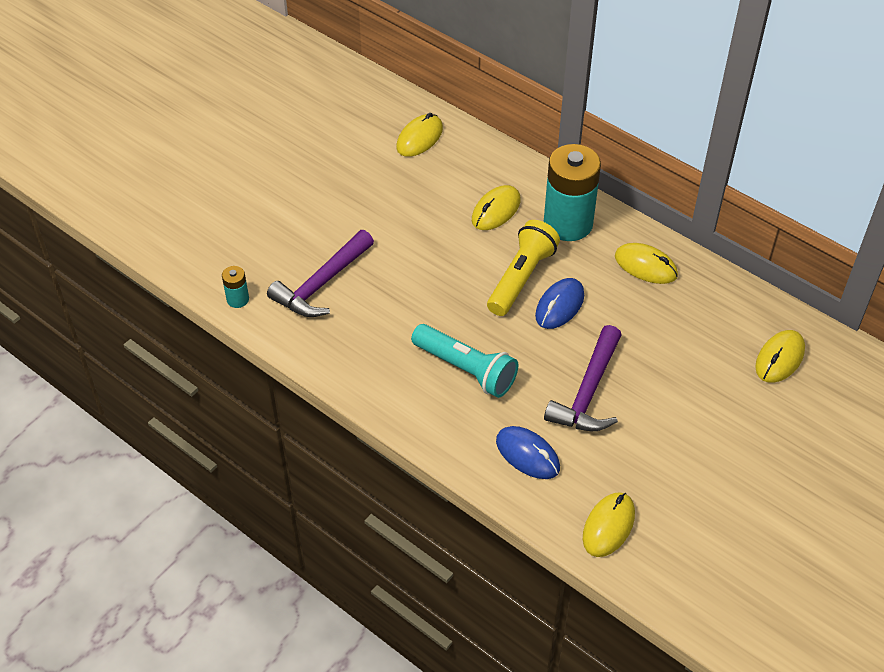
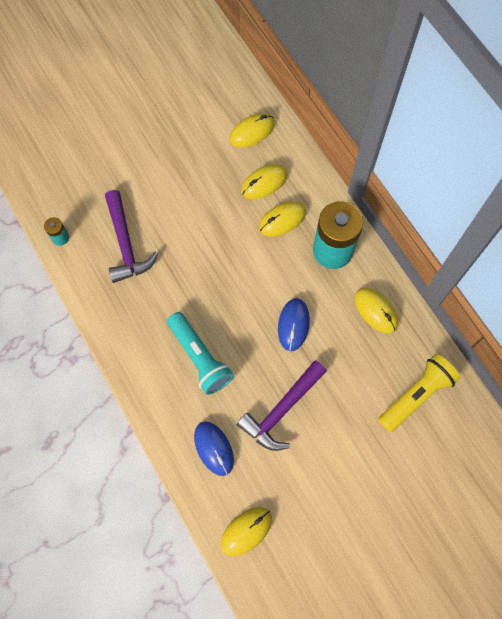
camera: 20 degrees right, 20 degrees up
(321, 284) = (125, 244): purple hammer -> purple hammer turned 75 degrees counterclockwise
(521, 278) = (275, 289): yellow flashlight -> yellow flashlight (416, 395)
(559, 306) = (293, 325): blue mouse -> blue mouse turned 45 degrees counterclockwise
(779, 358) = (442, 432): yellow mouse -> yellow mouse (264, 183)

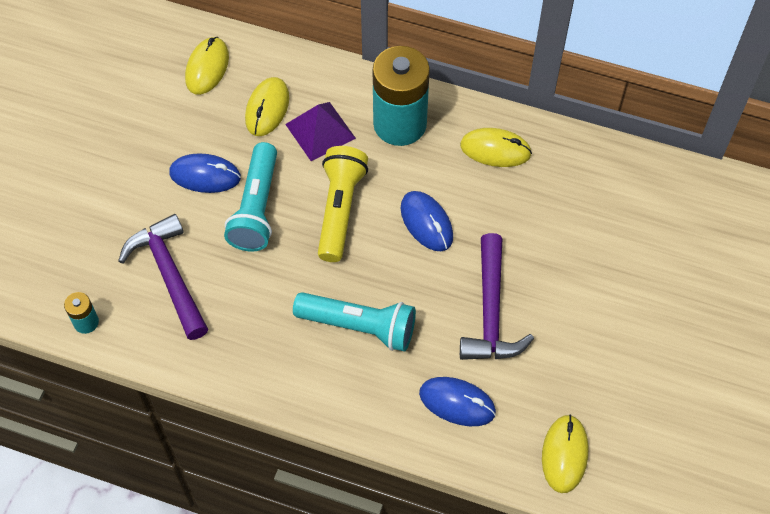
camera: 40 degrees left, 10 degrees down
(125, 244) = (170, 275): purple hammer -> purple hammer turned 150 degrees counterclockwise
(194, 198) = (205, 175): none -> blue mouse
(206, 240) = (256, 208): none -> turquoise flashlight
(282, 220) = (320, 131): yellow mouse -> purple pyramid
(416, 395) = (606, 198): yellow flashlight -> yellow flashlight (340, 210)

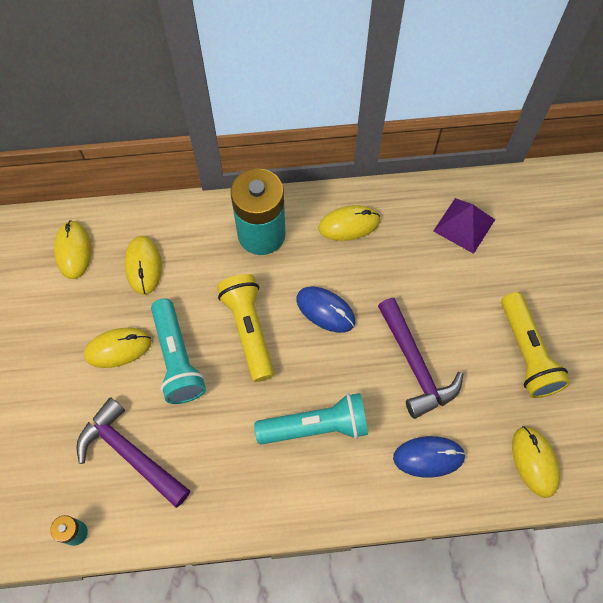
camera: 25 degrees left, 5 degrees up
(205, 175) = (118, 348): blue mouse -> yellow mouse
(320, 131) = (198, 267): purple pyramid -> purple pyramid (464, 225)
(616, 349) = (526, 353): none -> yellow flashlight

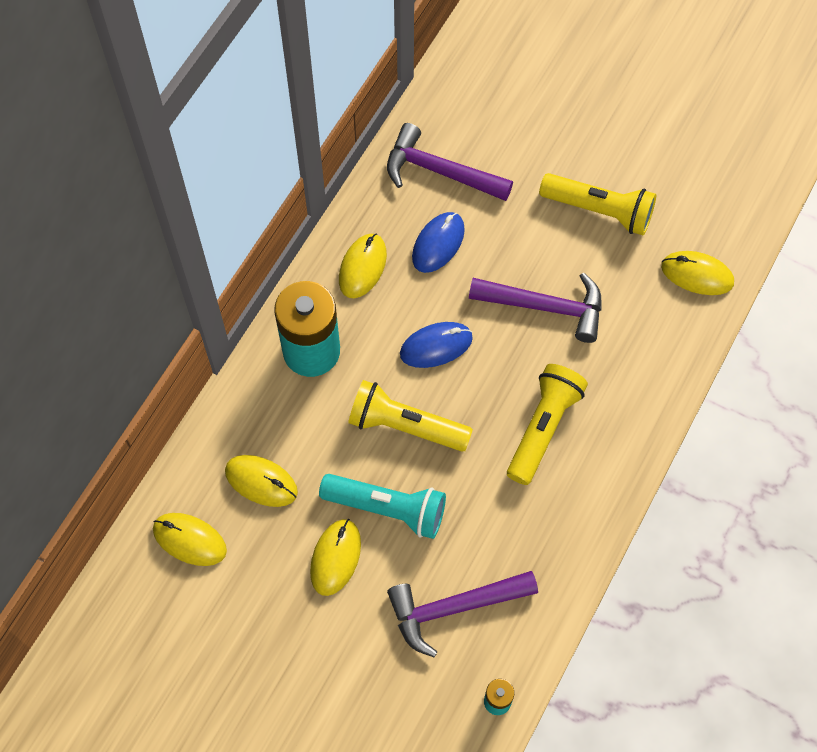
camera: 55 degrees left, 0 degrees up
(315, 426) = (543, 428): turquoise flashlight -> yellow flashlight
(428, 457) = (635, 354): blue mouse -> blue mouse (438, 244)
(464, 225) = (440, 171): purple pyramid -> purple hammer

